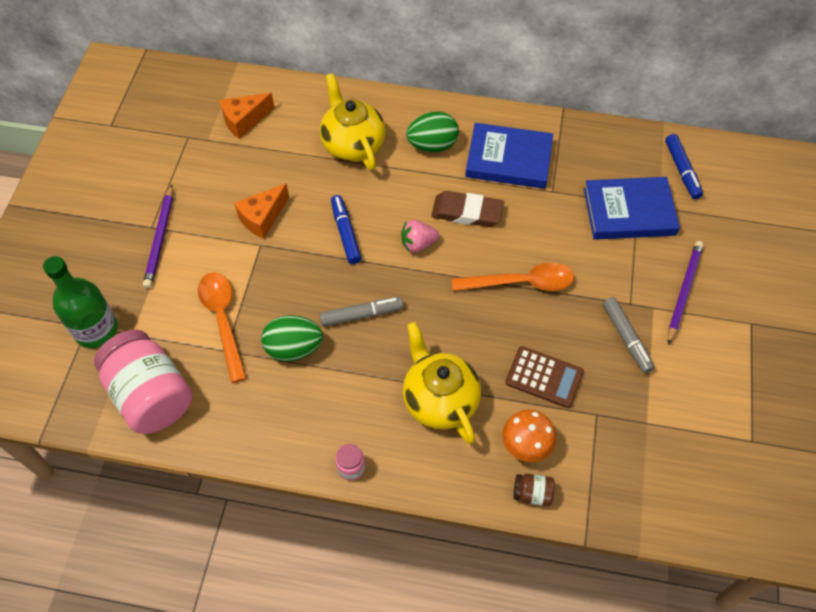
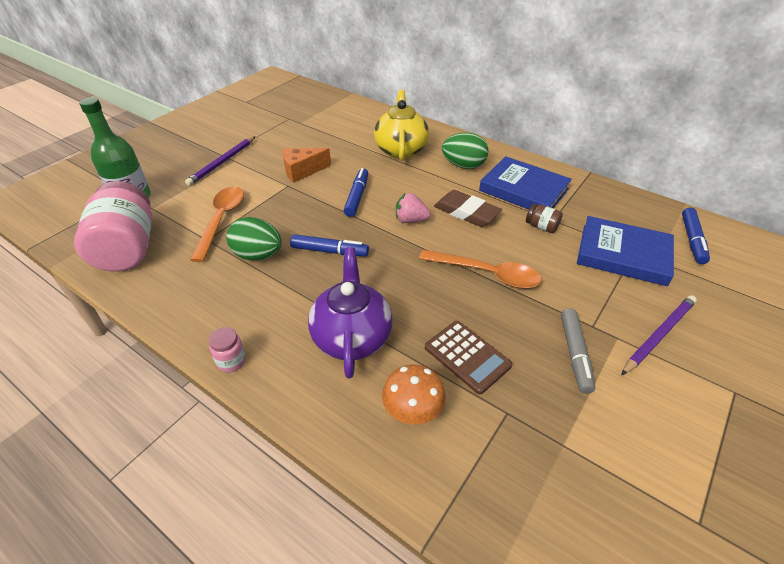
camera: 25 degrees right, 15 degrees down
(244, 121) = (333, 120): orange cheese -> none
(361, 315) = (329, 251): grey marker -> blue marker
(439, 400) = (352, 337): yellow teapot -> purple teapot
(532, 494) = (391, 463): brown jar -> brown jar (541, 227)

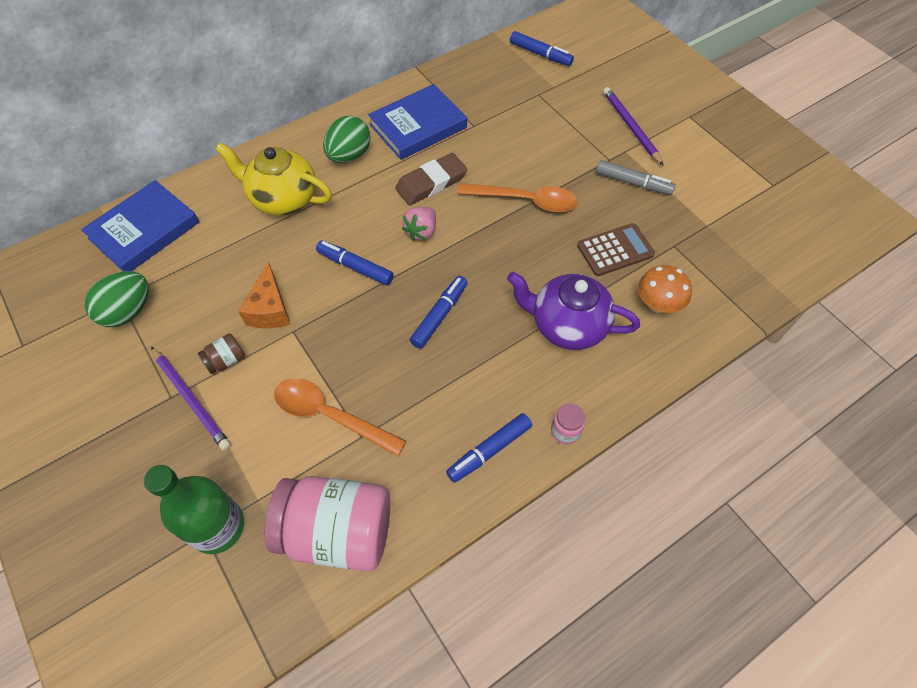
camera: 70 degrees left, 15 degrees up
(203, 313) = (489, 450): none -> blue marker
(258, 255) = (416, 385): green egg -> green egg (128, 311)
(487, 274) = (526, 201): orange spoon -> orange spoon turned 60 degrees clockwise
(541, 227) = (480, 137): brown jar -> brown jar (226, 360)
(623, 254) = (539, 103): blue book -> blue book (144, 230)

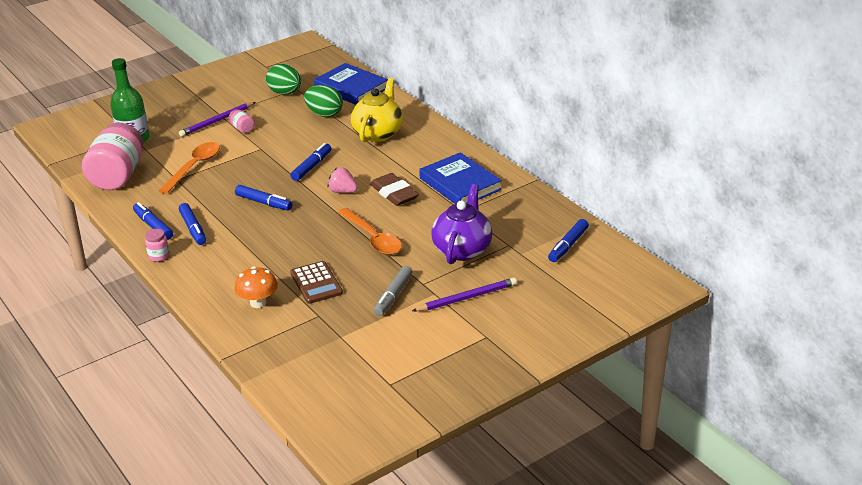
camera: 90 degrees right, 25 degrees down
(226, 360) = (242, 128): brown jar -> pink jar
(270, 309) = (279, 139): orange cheese -> none
(349, 155) = (424, 155): green egg -> green egg (324, 114)
(499, 395) = (193, 229): none -> blue marker
(526, 201) = (373, 238): orange spoon -> orange spoon turned 45 degrees counterclockwise
(567, 326) = (245, 258): purple teapot -> purple teapot (462, 249)

